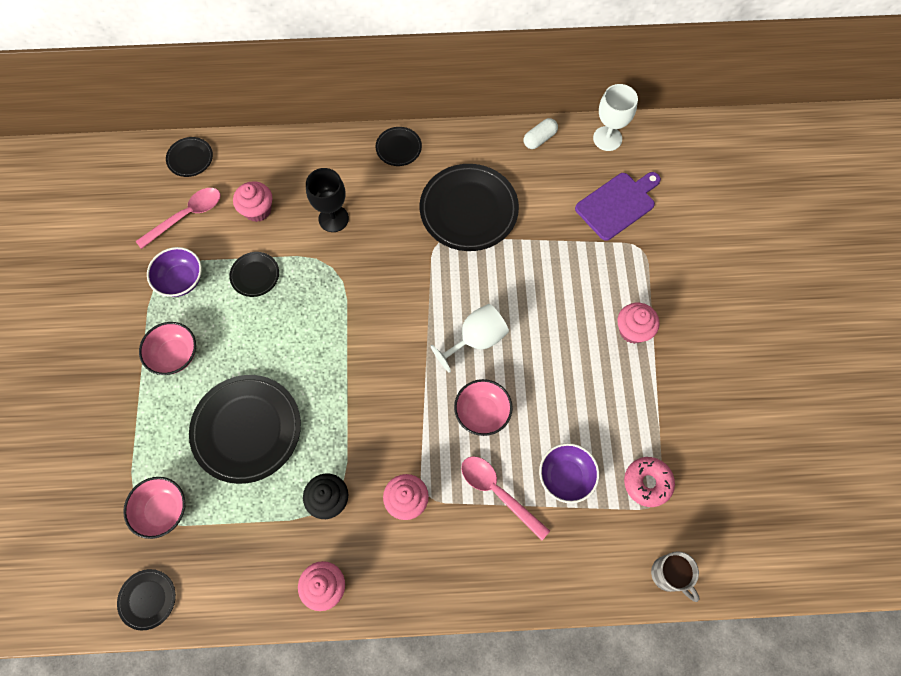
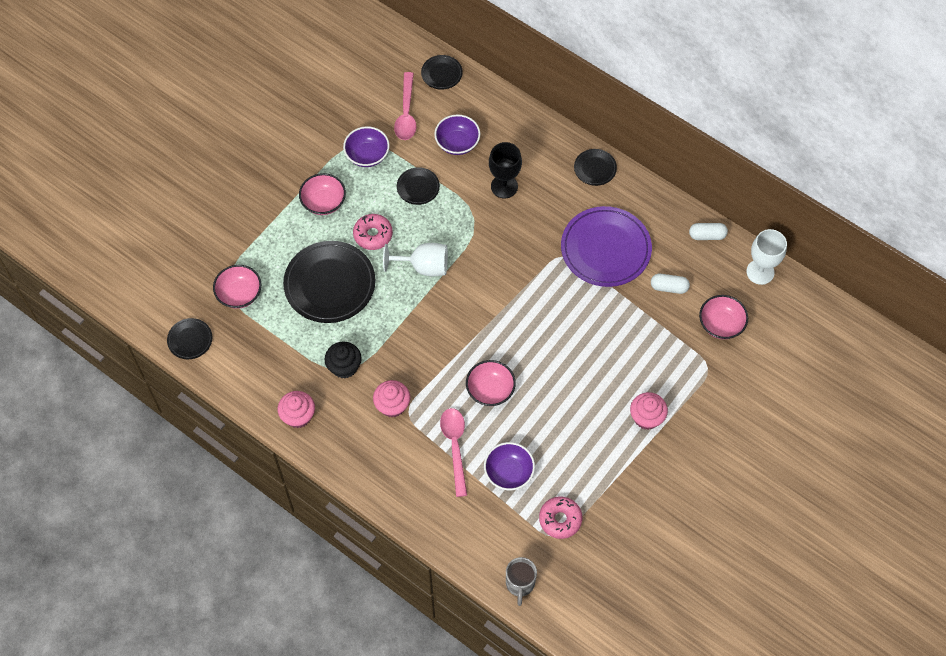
camera: 40 degrees right, 5 degrees down
(186, 216) = (406, 113): pink spoon -> pink spoon turned 90 degrees clockwise
(249, 350) = (373, 235): none -> pink donut
(257, 210) = (457, 143): pink cupcake -> purple bowl
(468, 210) = (605, 249): black plate -> purple plate
(476, 339) = (529, 340): white goblet -> white goblet (424, 266)
(549, 204) = (669, 287): none -> white capsule
(617, 204) = (721, 324): purple cutting board -> pink bowl

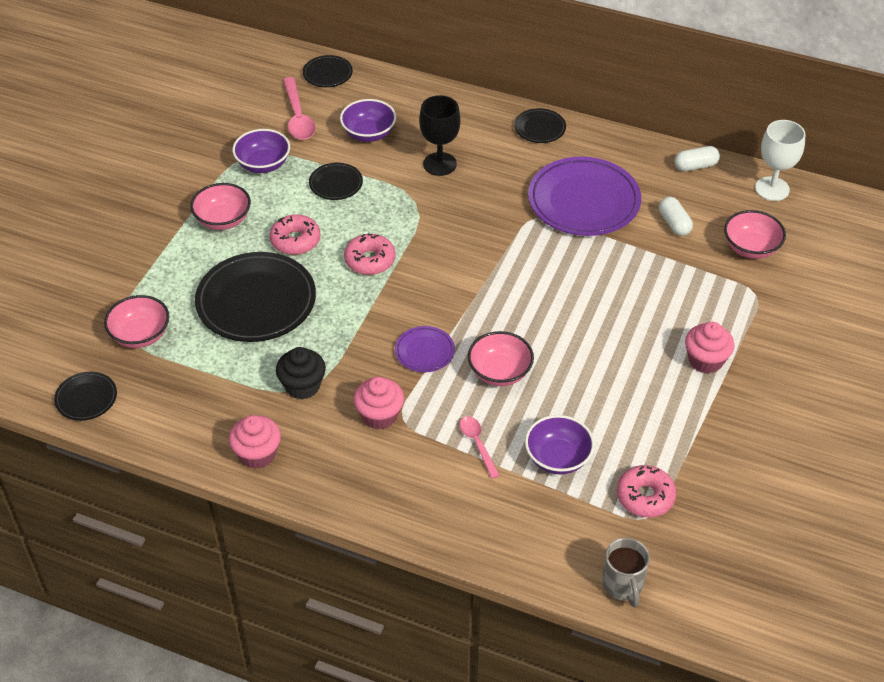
camera: 15 degrees left, 15 degrees down
(424, 266) = (370, 260): white goblet -> pink donut
(440, 359) = (424, 351): none -> purple plate
(455, 447) = (477, 444): pink spoon -> pink spoon, size x0.62
(669, 287) = (674, 224): white capsule -> white capsule turned 75 degrees clockwise

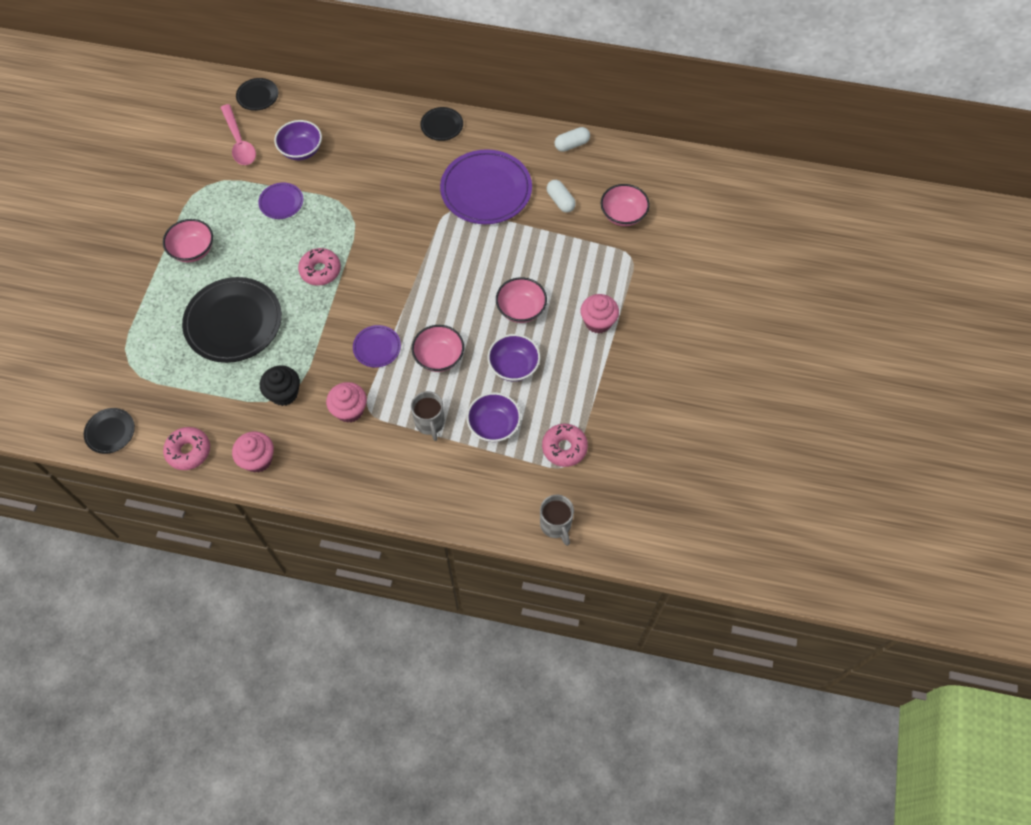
camera: 10 degrees left, 15 degrees up
(140, 335) = (144, 367): pink bowl -> pink bowl (521, 309)
(263, 164) = (218, 192): purple bowl -> purple bowl (513, 366)
(295, 241) = (256, 261): pink donut -> pink donut (189, 451)
(336, 184) = (281, 202): black plate -> purple plate
(439, 164) = (364, 171): black goblet -> none
(477, 444) = (430, 423): pink spoon -> grey mug
(772, 189) = (634, 157): white goblet -> none

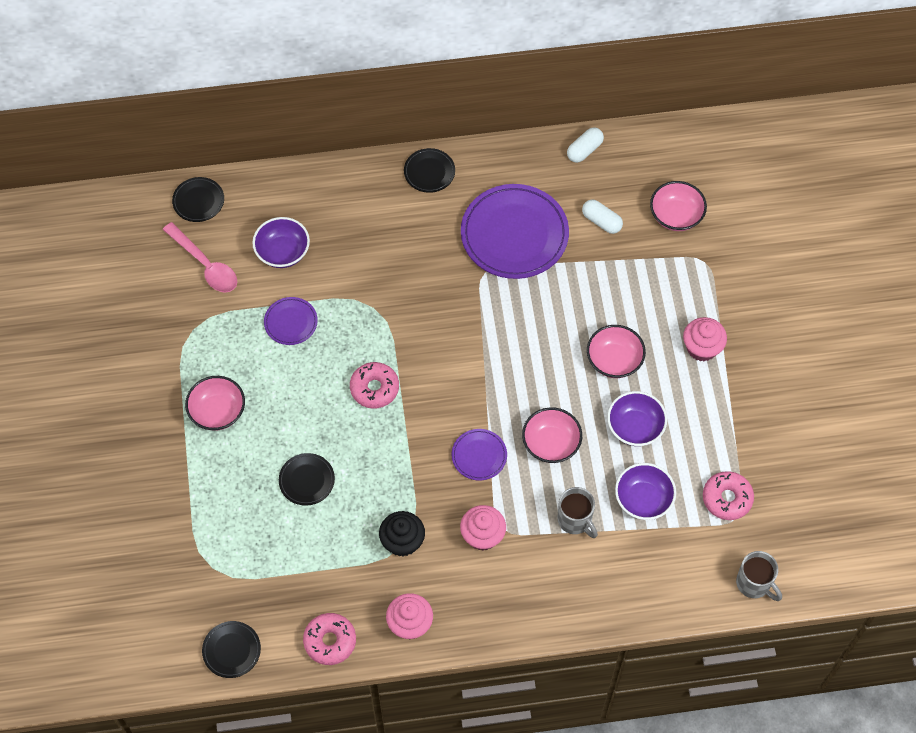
camera: 20 degrees left, 0 degrees up
(234, 322) = (307, 480): black plate -> black plate, size x0.48

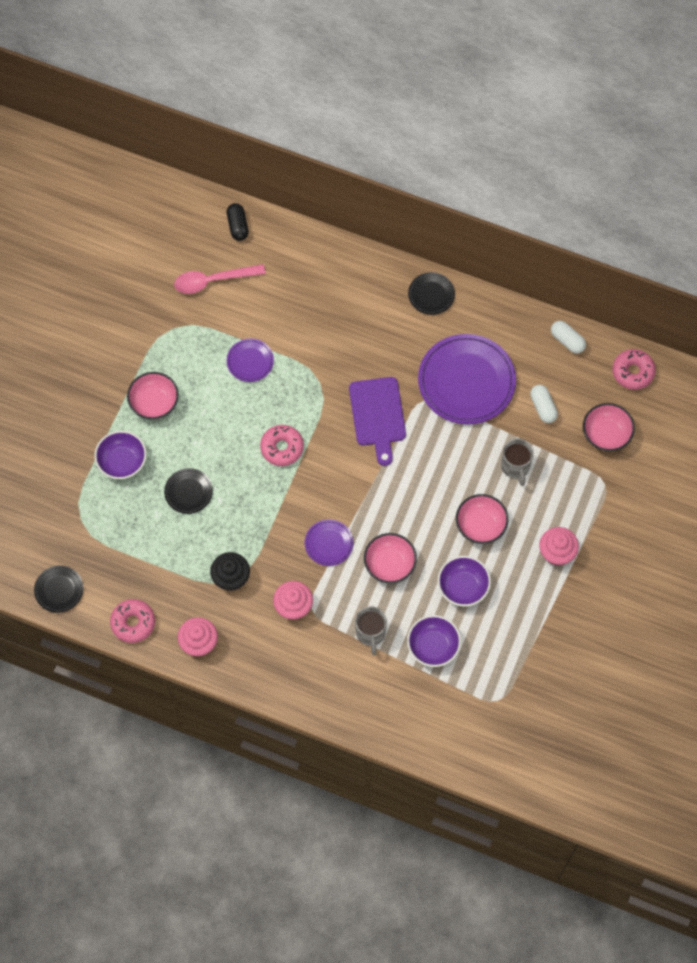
camera: 30 degrees right, 5 degrees up
(198, 201) = (238, 226): black plate -> black capsule
(205, 265) = (213, 280): pink spoon -> pink spoon turned 90 degrees clockwise
(283, 252) = (277, 301): purple bowl -> purple bowl (122, 462)
(449, 309) = (378, 415): none -> purple cutting board
(584, 150) = (567, 340): white capsule -> white capsule turned 60 degrees clockwise
(727, 498) = (498, 681): pink donut -> pink donut (633, 372)
(754, 583) = (476, 758): grey mug -> grey mug (515, 467)

